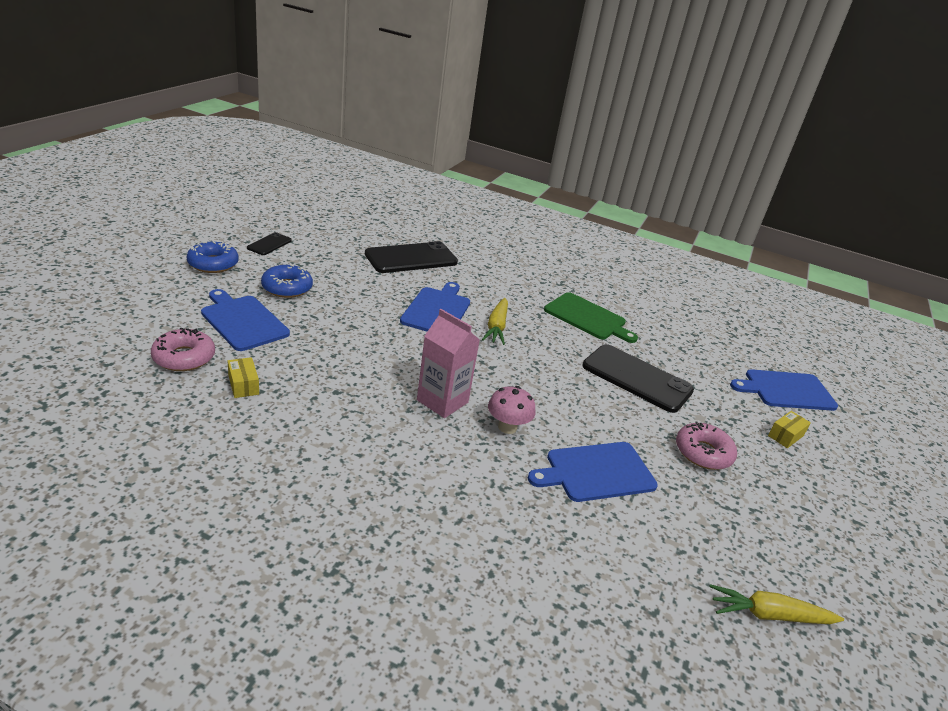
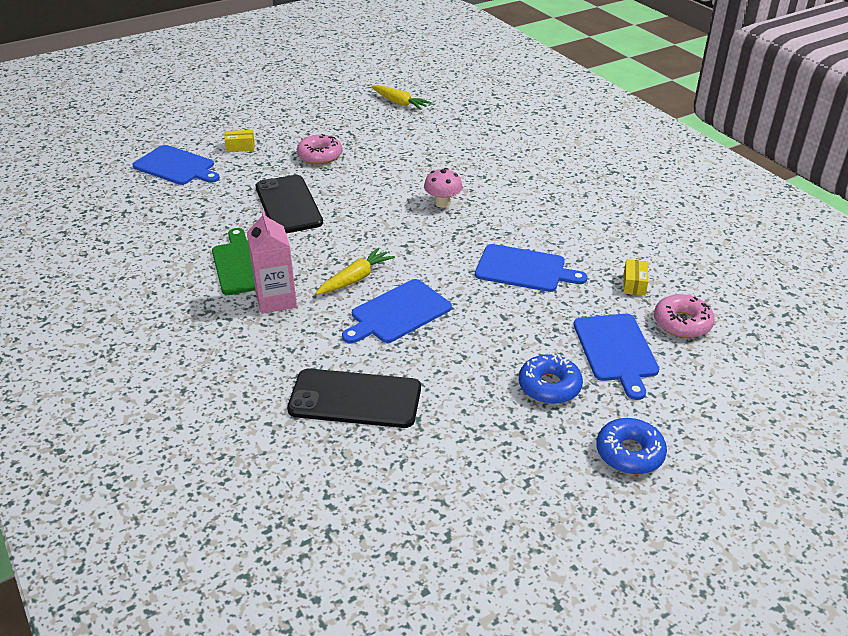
camera: 140 degrees left, 5 degrees up
(269, 244) = (538, 478): black phone -> none
(442, 401) = (475, 231): pink carton -> pink carton (276, 300)
(596, 472) = (411, 167): blue cutting board -> blue cutting board (524, 269)

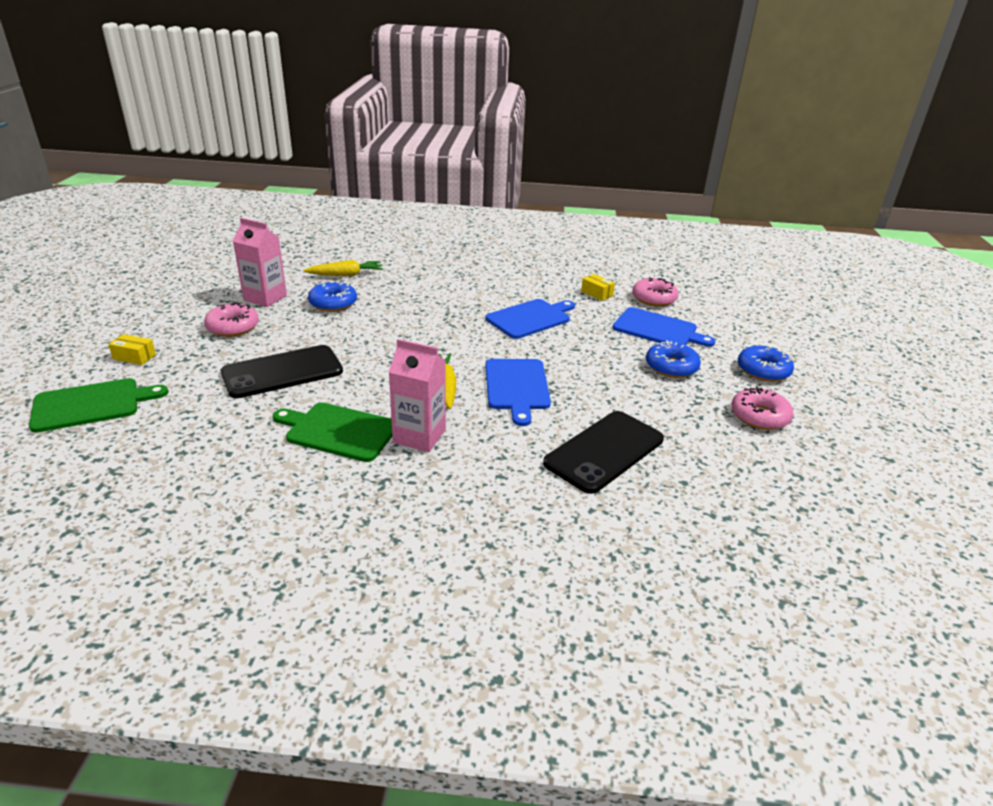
camera: 55 degrees left, 5 degrees down
(176, 166) = (91, 405): blue cutting board -> green cutting board
(240, 147) = (134, 357): yellow box -> yellow box turned 75 degrees clockwise
(288, 205) = (282, 372): black phone -> black phone turned 45 degrees counterclockwise
(376, 143) = (265, 298): none -> pink carton
(400, 103) = (226, 264): yellow carrot -> yellow carrot (346, 275)
(408, 171) = (333, 303): none -> blue donut
(442, 203) = (401, 310): pink mushroom -> none
(528, 478) = (759, 416): none -> pink donut

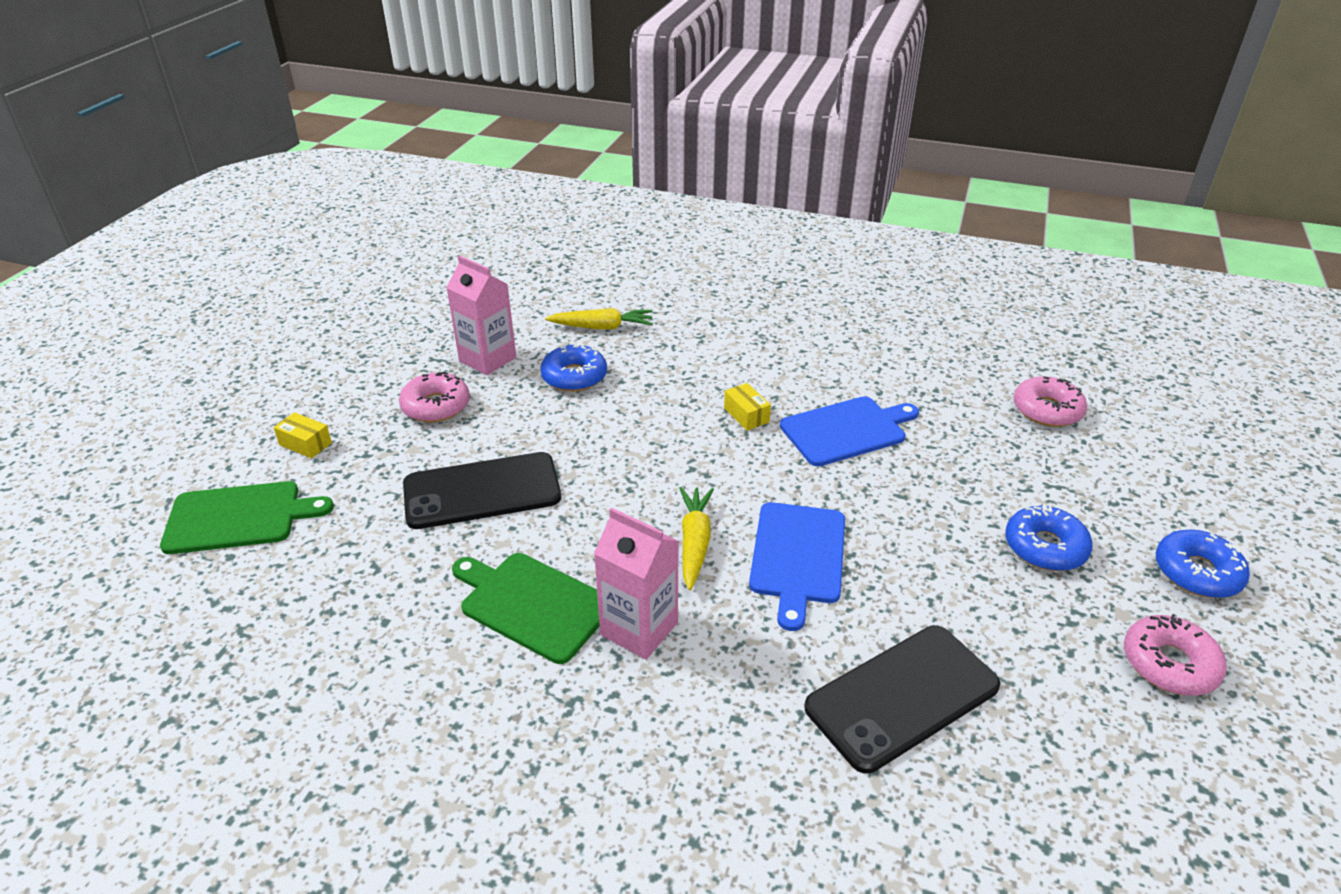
camera: 15 degrees right, 5 degrees up
(597, 293) = (958, 392): yellow box -> yellow box (746, 415)
(658, 329) = (1040, 471): blue cutting board -> none

